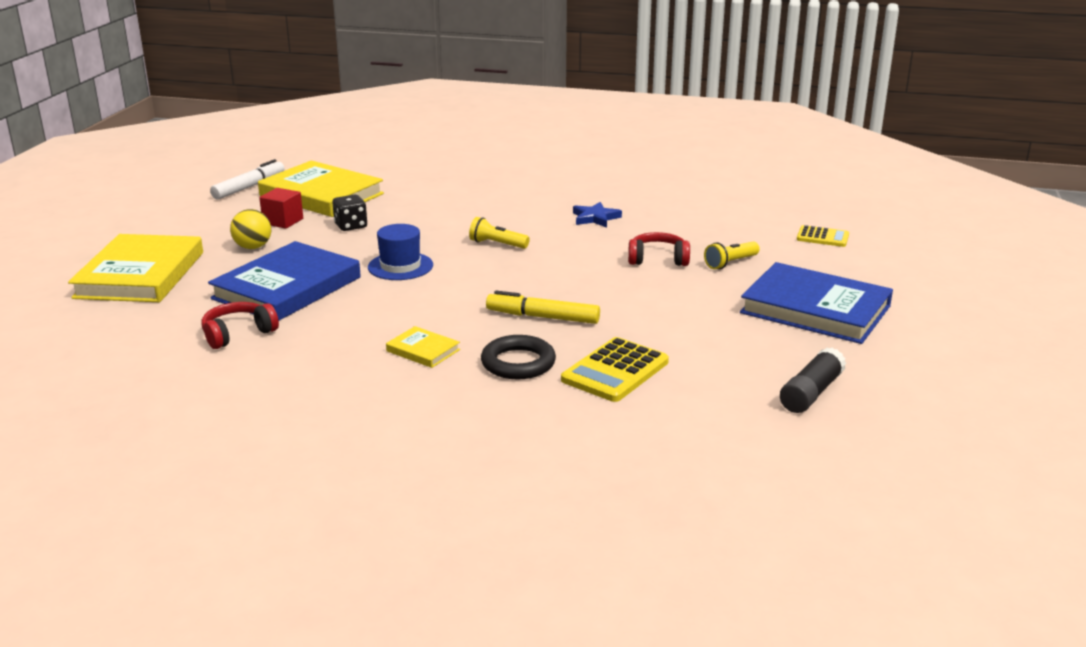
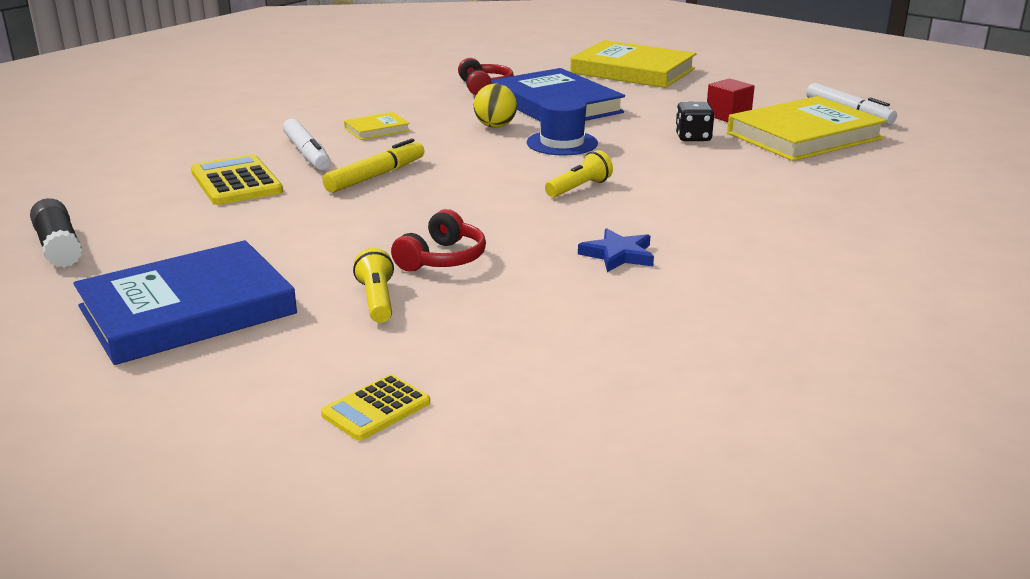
camera: 115 degrees right, 0 degrees up
(253, 247) = (664, 102): yellow ball -> yellow ball (495, 126)
(518, 363) = (307, 153): black ring -> white marker

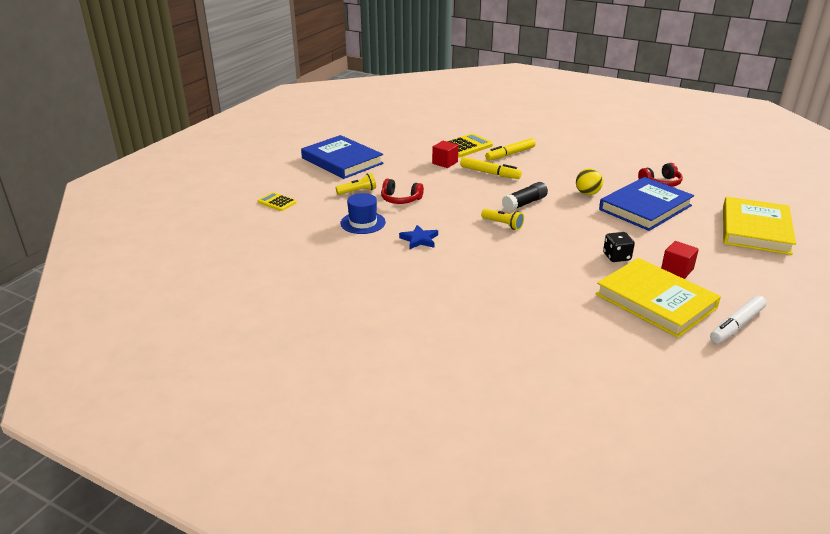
camera: 80 degrees right, 5 degrees up
(59, 247) = (387, 131): black glue stick -> black glue stick (524, 203)
(297, 206) = (445, 163): none -> red cube
(307, 153) = (510, 154): white marker -> yellow marker
(377, 129) = (557, 164): yellow book -> none
(562, 143) = (572, 215): blue hat -> blue hat (363, 223)

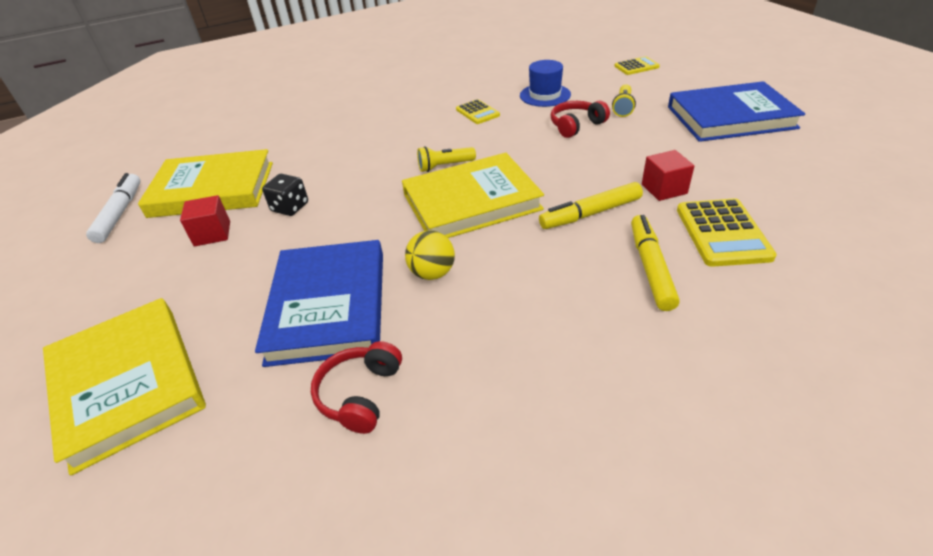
camera: 130 degrees right, 10 degrees up
(419, 239) = (477, 112): blue star -> yellow calculator
(524, 203) = (471, 202): black glue stick -> yellow book

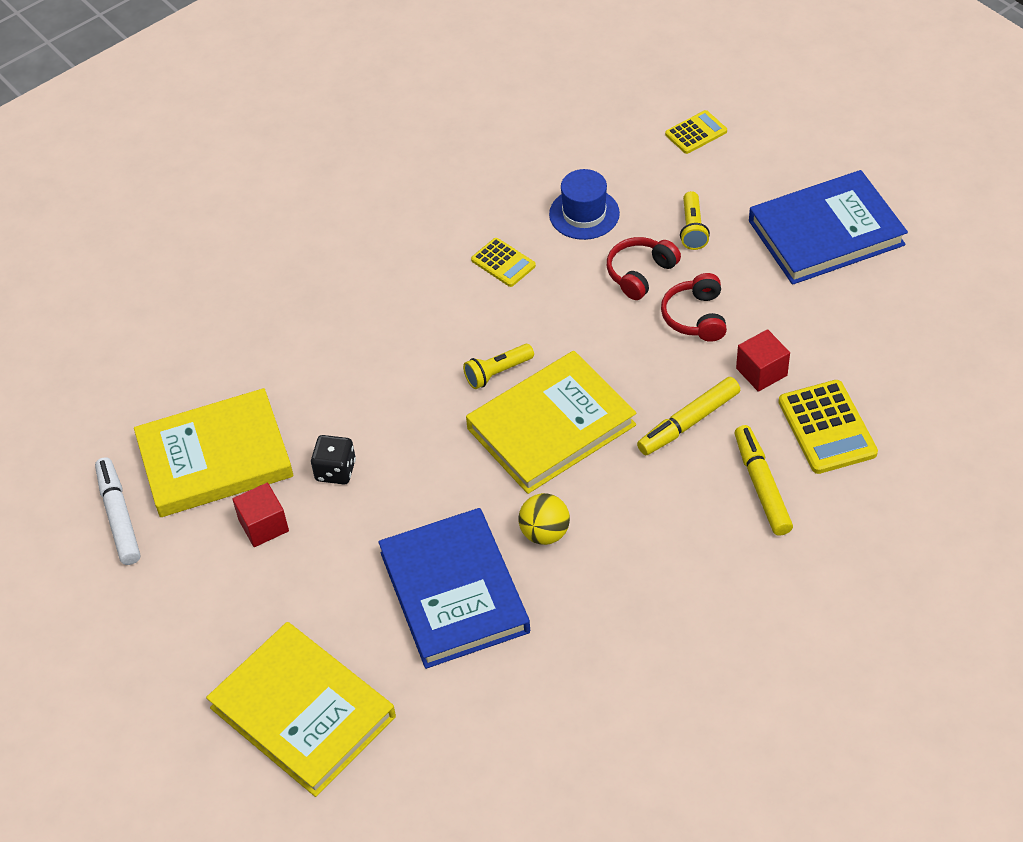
camera: 15 degrees left, 10 degrees up
(360, 394) = (531, 674): red headphones -> red headphones (695, 317)

